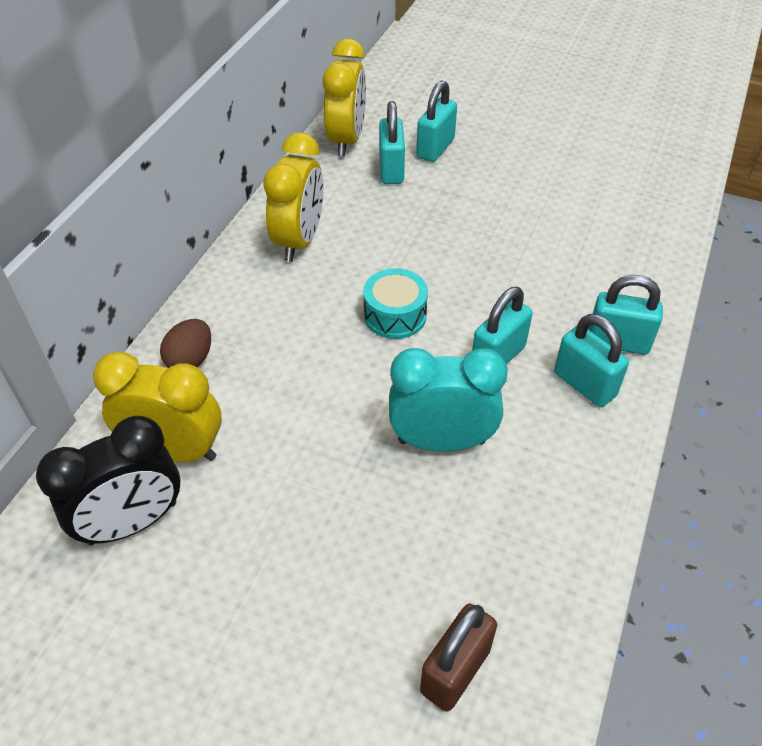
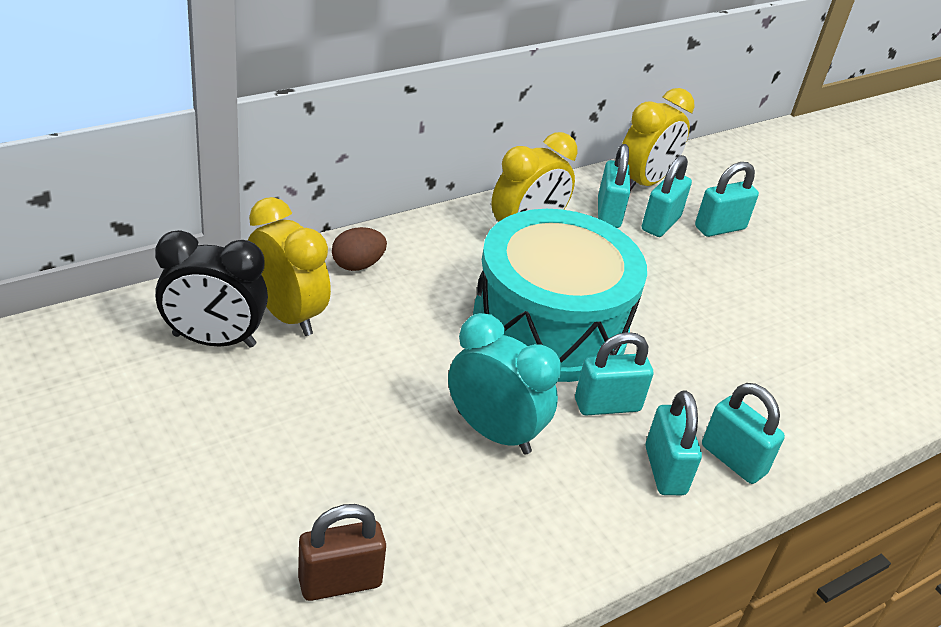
camera: 30 degrees right, 10 degrees down
(345, 184) = (608, 213): none -> turquoise padlock
(395, 315) = (549, 326): turquoise drum -> turquoise drum, size x2.45

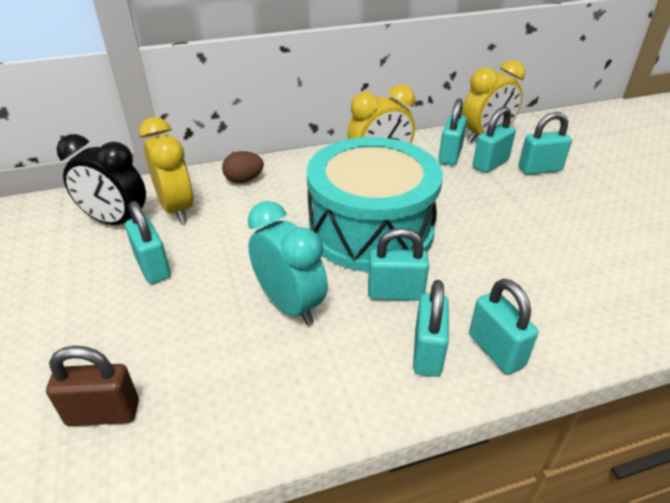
camera: 20 degrees right, 0 degrees up
(300, 400) = (153, 267): none -> turquoise padlock

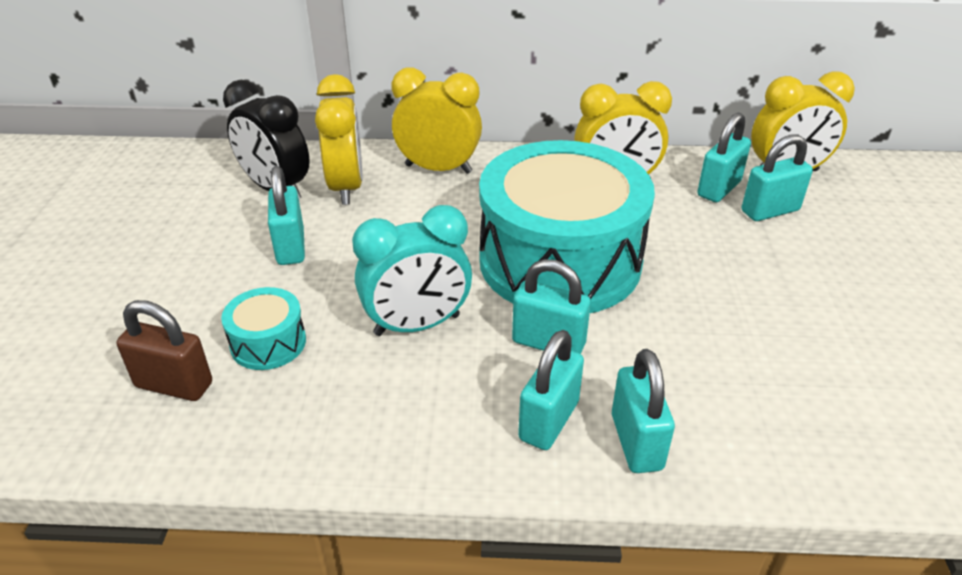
camera: 20 degrees right, 0 degrees up
(172, 352) = (268, 343): none -> turquoise drum
(244, 180) = (438, 169): brown egg -> yellow clock
(290, 305) = (417, 325): turquoise clock -> turquoise clock turned 90 degrees clockwise
(539, 169) = (839, 232): turquoise padlock -> none

